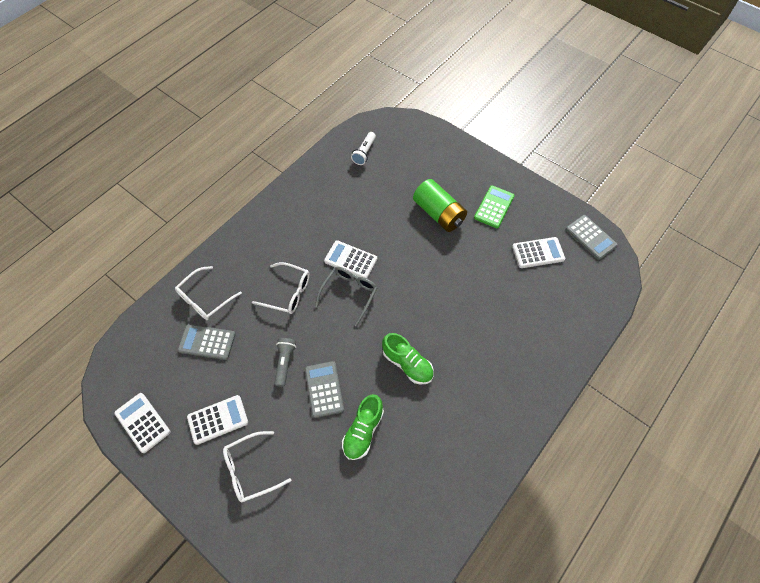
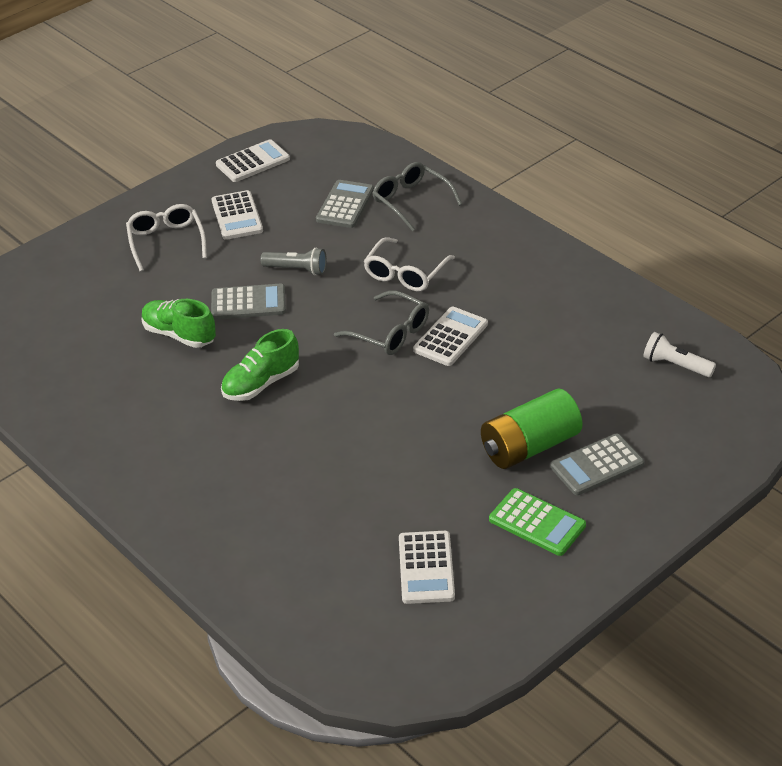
camera: 100 degrees right, 20 degrees down
(205, 299) = (411, 201): white glasses -> grey glasses
(590, 237) = (448, 655): grey calculator -> grey calculator (597, 465)

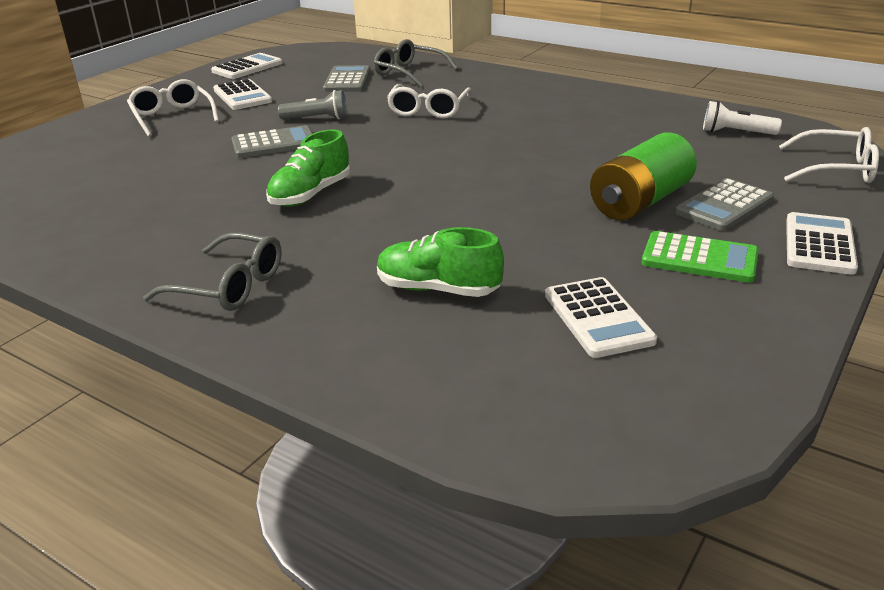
camera: 15 degrees left, 10 degrees down
(179, 335) = (203, 172): green shoe -> green shoe (438, 289)
(390, 333) = (435, 145): grey glasses -> grey glasses (229, 286)
(450, 337) = (500, 141): white calculator -> white calculator (819, 244)
(729, 436) = (836, 169): none -> white glasses

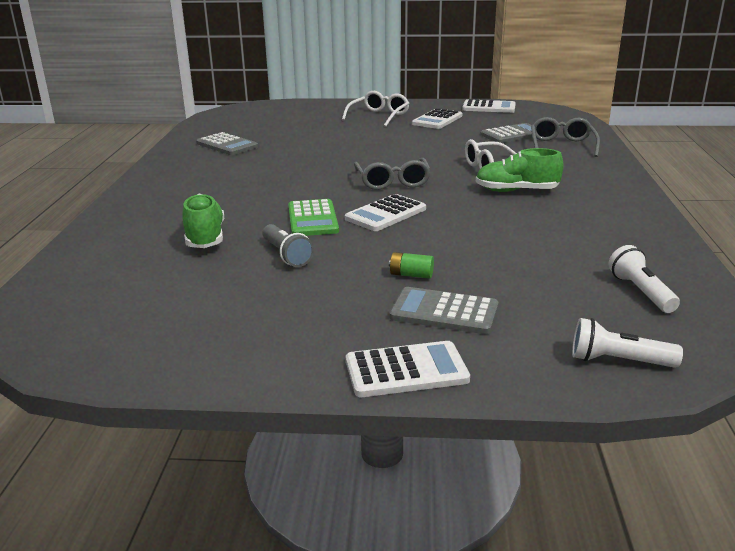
camera: 60 degrees right, 5 degrees down
(229, 286) = (173, 188): grey glasses -> grey glasses (392, 182)
(274, 143) = (371, 147): grey calculator -> grey calculator (227, 145)
(310, 194) = (306, 175): green shoe -> green shoe (516, 191)
(317, 119) = (428, 146): grey flashlight -> grey flashlight (286, 255)
(598, 318) = (198, 294): white calculator -> white calculator (385, 214)
(640, 202) = (411, 275): green battery -> green battery, size x0.41
(699, 258) = (324, 316): green calculator -> green calculator (312, 219)
(836, 169) = (618, 361): white glasses -> white flashlight

